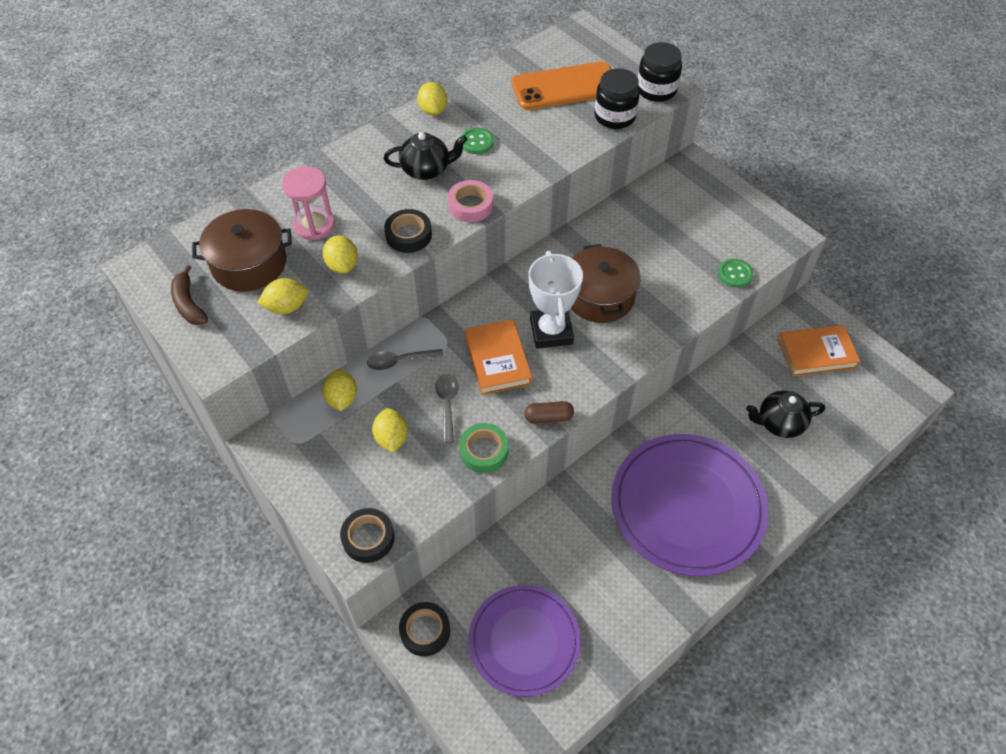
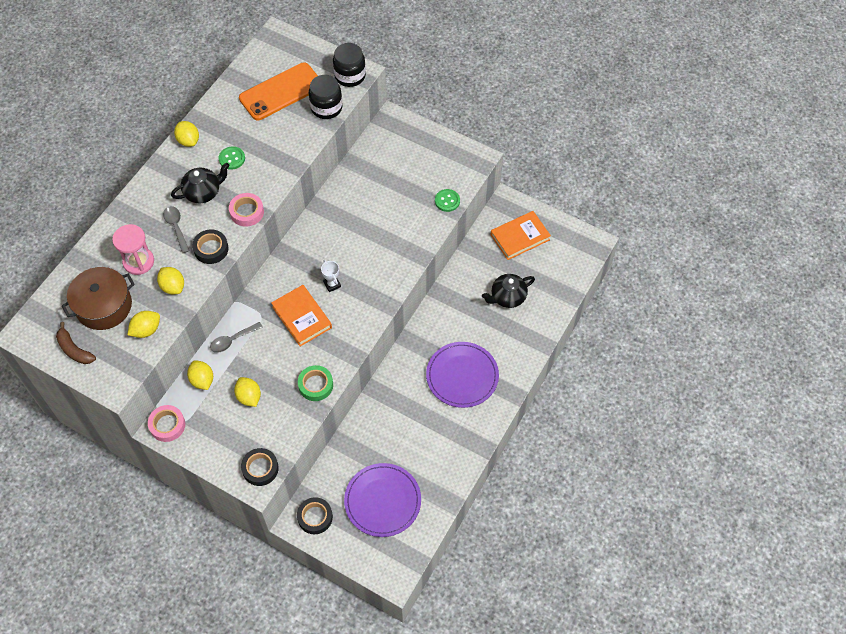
camera: 20 degrees left, 5 degrees up
(274, 441) = (167, 425): none -> pink tape
(447, 405) = (278, 361): grey spoon -> grey spoon (176, 227)
(548, 417) = (351, 347): brown capsule -> none
(551, 331) = (332, 284): white trophy -> white trophy, size x0.48
(599, 296) = (357, 247): brown pot -> none
(687, 506) = (462, 376): purple plate -> purple plate, size x0.66

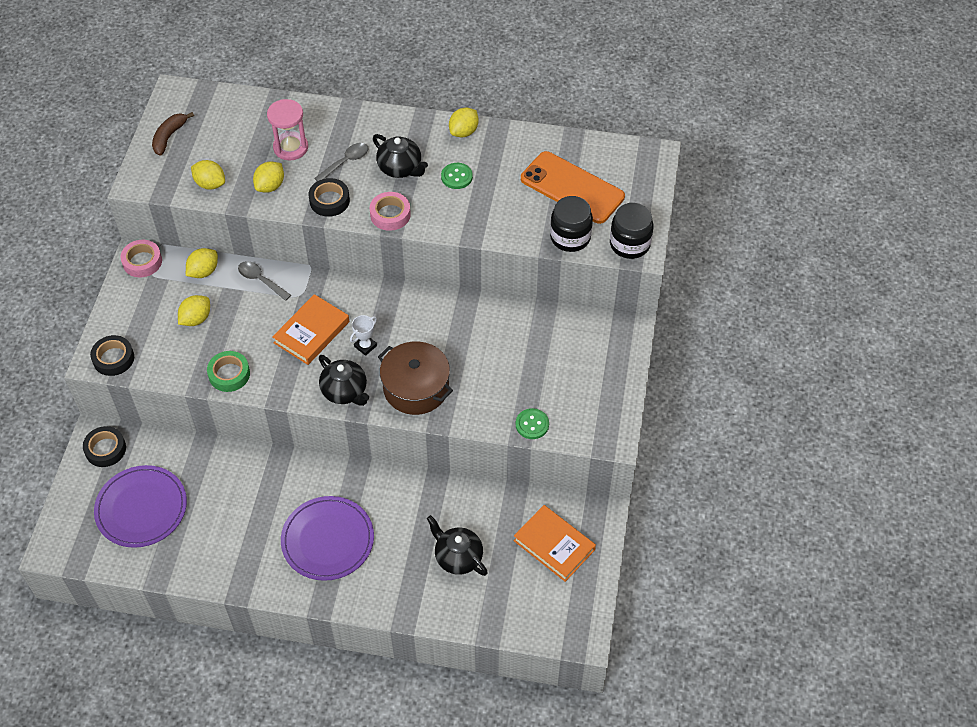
camera: 70 degrees right, 5 degrees down
(104, 306) = (227, 140): brown pot -> brown pot (416, 388)
(368, 309) = (345, 391): none -> black teapot

